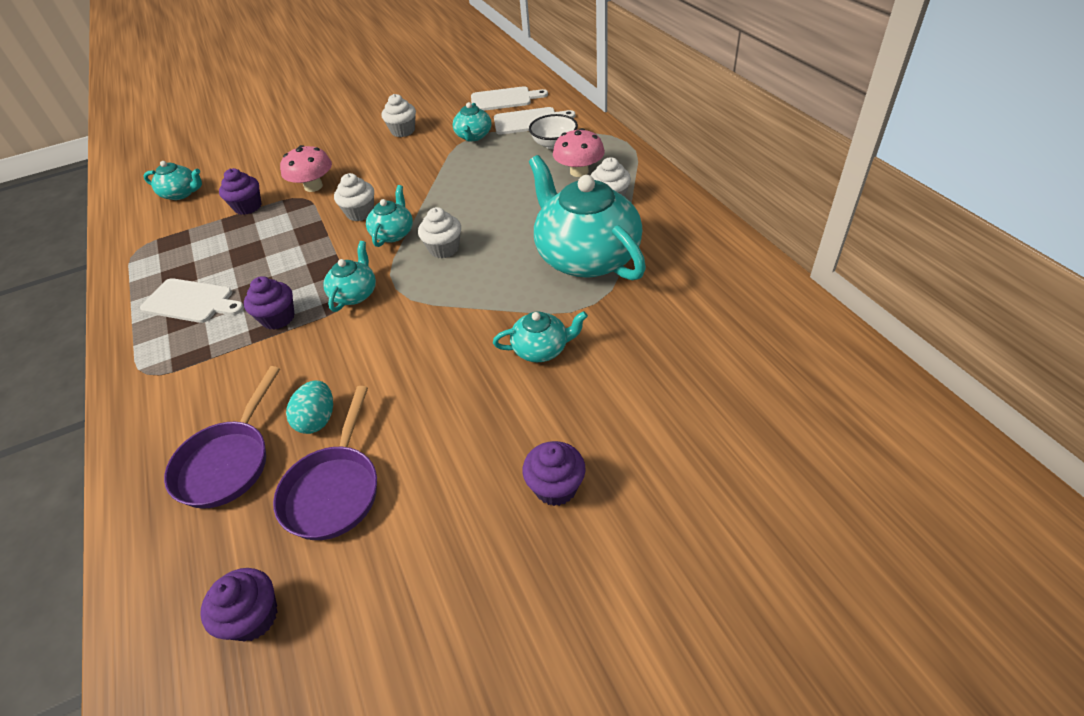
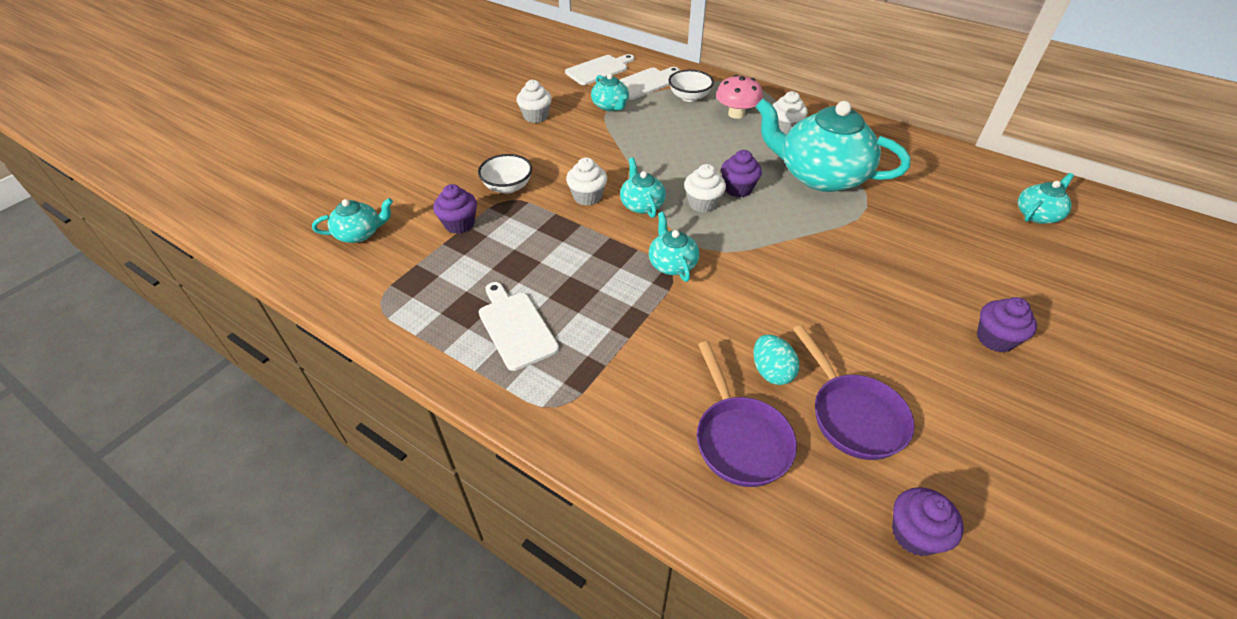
camera: 35 degrees left, 0 degrees up
(191, 302) = (516, 327): white cutting board -> white cutting board turned 105 degrees counterclockwise
(278, 318) = (627, 308): purple cupcake -> purple cupcake (738, 189)
(313, 186) = (507, 187): pink mushroom -> white bowl
(541, 349) = (871, 252): turquoise teapot -> turquoise teapot (1037, 214)

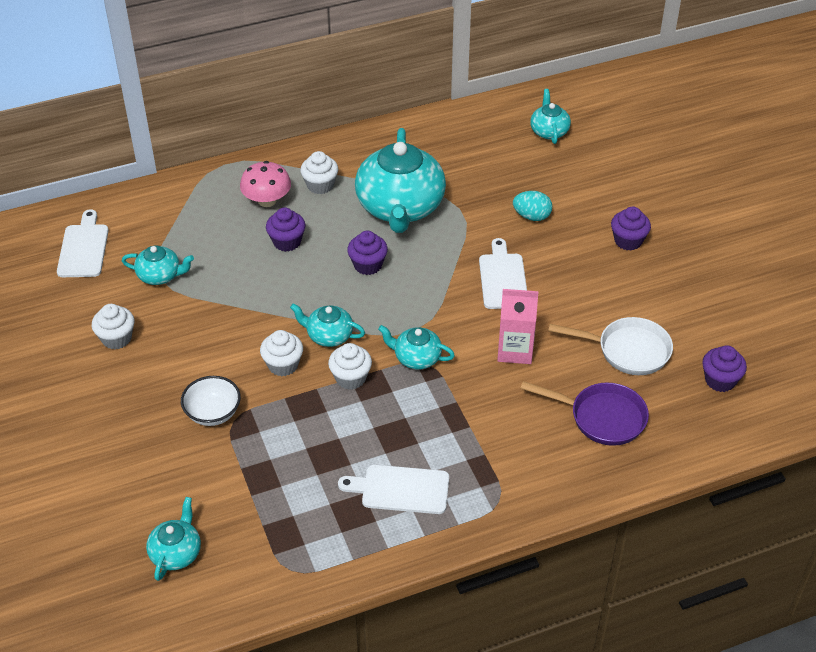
camera: 55 degrees left, 0 degrees up
(459, 224) = (234, 472): purple cupcake -> purple cupcake (287, 242)
(645, 83) = (148, 230): white cutting board -> white cutting board (503, 278)
(689, 97) = (207, 214): white bowl -> none
(702, 203) = (364, 297): white cupcake -> white cupcake (350, 378)
(751, 324) = (515, 350): none -> pink carton
(771, 372) = (563, 367): turquoise egg -> turquoise egg (531, 216)
(820, 176) = (400, 207): turquoise teapot -> turquoise teapot turned 60 degrees counterclockwise
(853, 415) = (627, 350): purple pan -> white pan

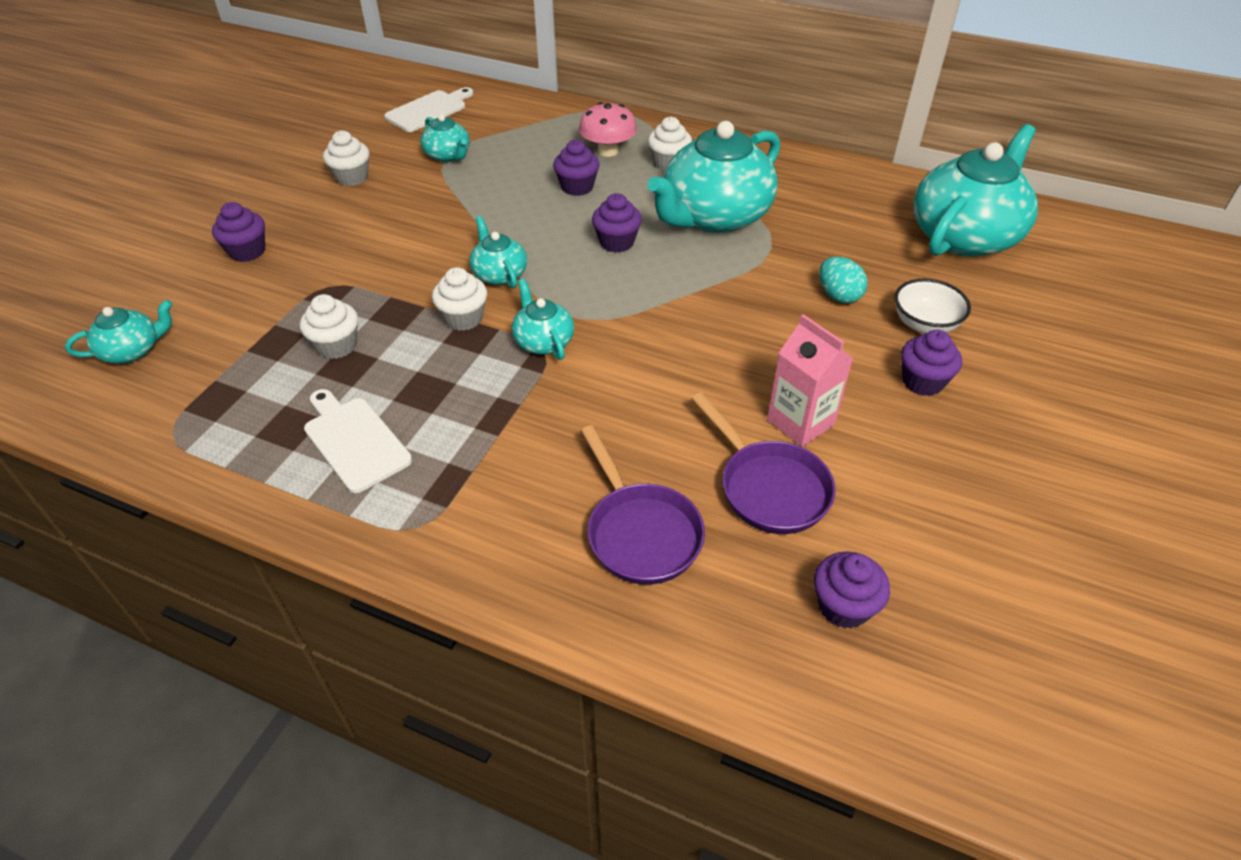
camera: 45 degrees right, 0 degrees up
(135, 440) = (247, 251): none -> purple cupcake
(213, 413) = (325, 270): white bowl -> white bowl (924, 324)
(283, 365) = (429, 272): white cupcake -> white cupcake (336, 346)
(503, 278) = (728, 330): white cutting board -> none
(515, 350) = (645, 400): pink carton -> pink carton (800, 422)
(549, 131) = (964, 236): turquoise teapot -> turquoise teapot, size x2.11
(627, 350) = (768, 487): white pan -> purple pan

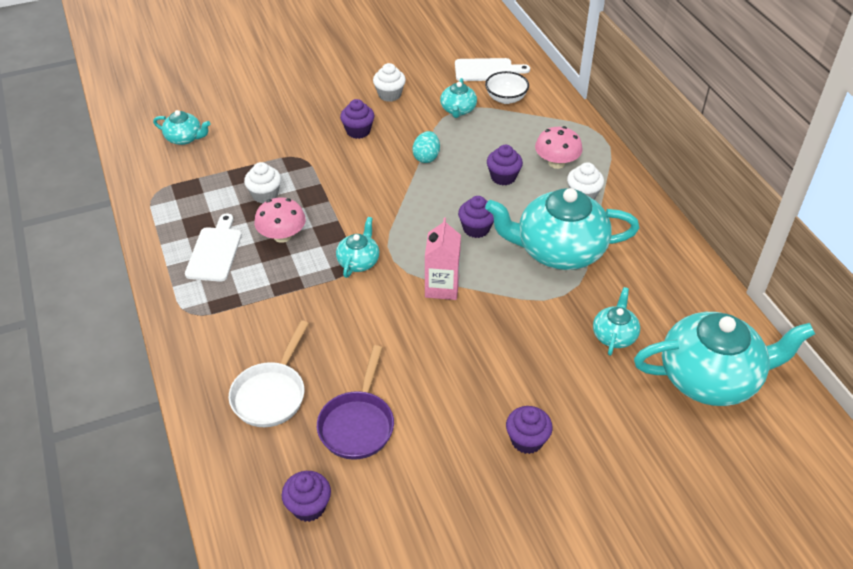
camera: 45 degrees right, 0 degrees up
(247, 251) = (288, 112): purple cupcake -> purple cupcake (358, 131)
(418, 372) = (282, 236): none -> pink mushroom
(463, 318) = (338, 220): white cupcake -> none
(499, 274) = (388, 206): turquoise teapot -> turquoise teapot (614, 335)
(640, 532) = (271, 394): purple pan -> white pan
(800, 422) = (423, 406): pink carton -> pink carton (442, 287)
(838, 295) = (558, 354): turquoise egg -> turquoise egg (426, 157)
(924, 324) = (584, 410): white bowl -> white bowl (506, 98)

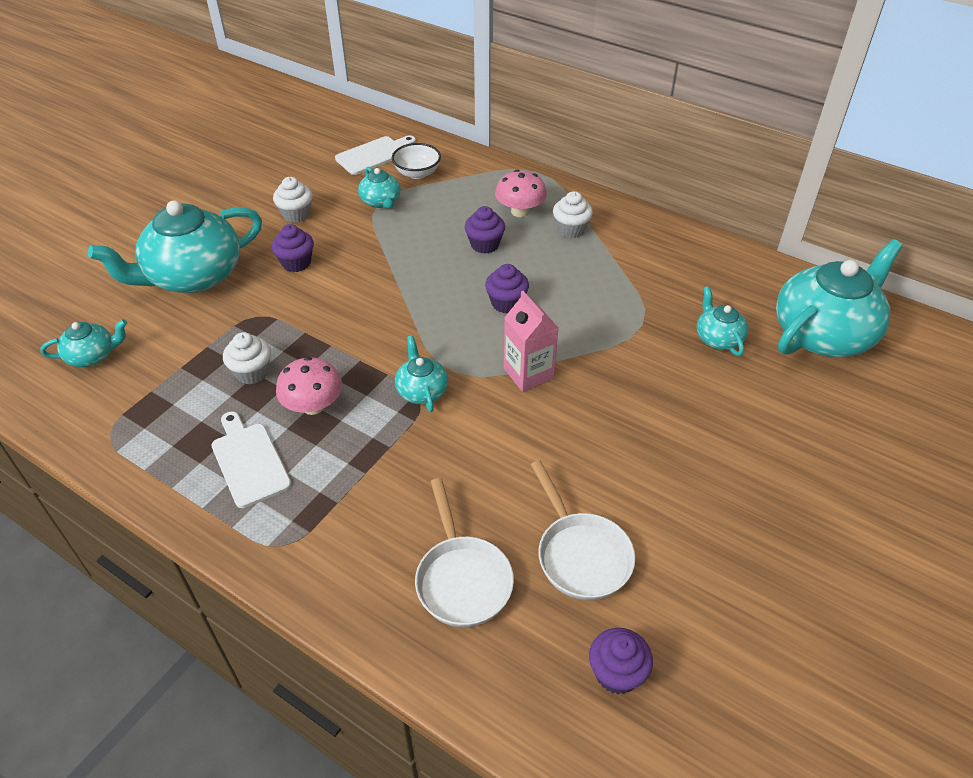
camera: 35 degrees left, 0 degrees up
(358, 424) = (580, 554): purple pan -> white pan
(426, 157) = (392, 258): turquoise egg -> none
(527, 440) = (744, 474): purple cupcake -> none
(558, 250) = (598, 287): turquoise teapot -> turquoise teapot (193, 276)

